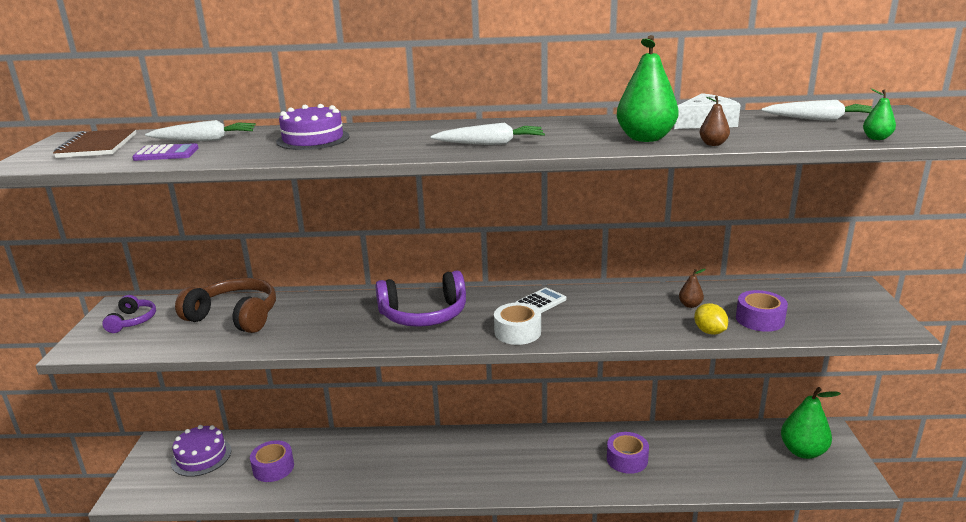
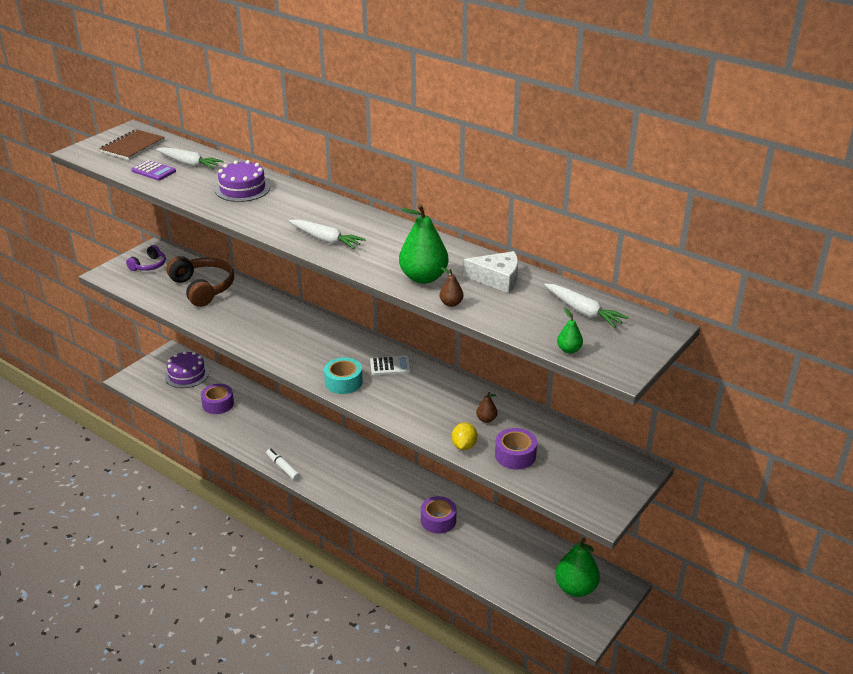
camera: 35 degrees right, 10 degrees up
(420, 492) = (283, 467): none -> white marker
(424, 314) = (307, 340): purple headphones -> none
(517, 332) = (343, 382): white tape -> turquoise tape

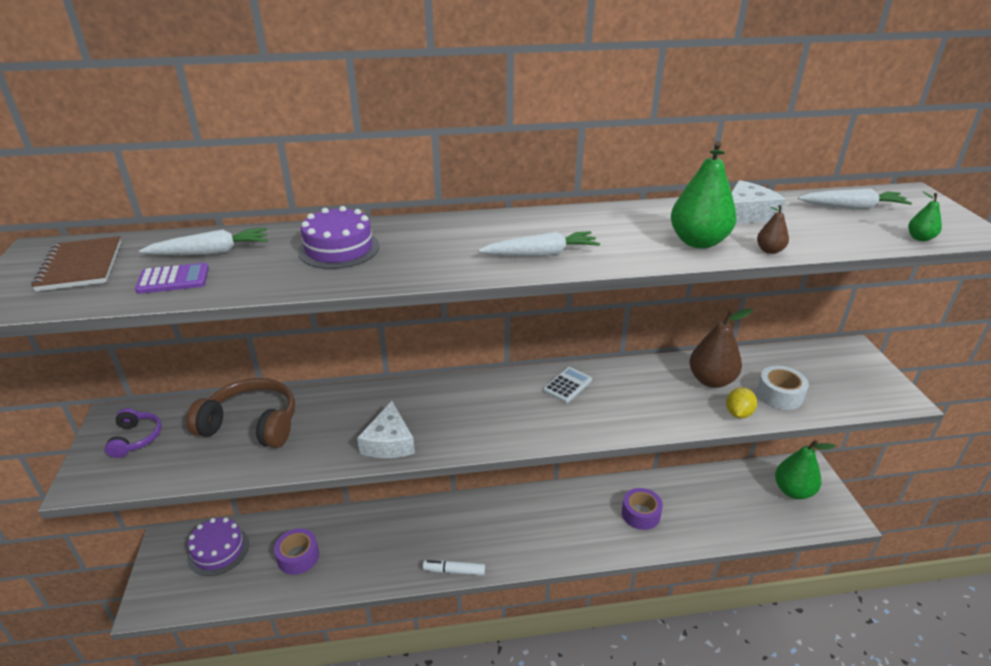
camera: 45 degrees left, 0 degrees up
(249, 336) = (389, 442): none -> white cheese
(343, 382) = (555, 426): turquoise tape -> none
(464, 446) = (738, 413): yellow lemon -> yellow lemon turned 60 degrees clockwise
(486, 419) = (711, 380): brown pear -> brown pear, size x2.14
(515, 455) = (779, 395): purple tape -> white tape

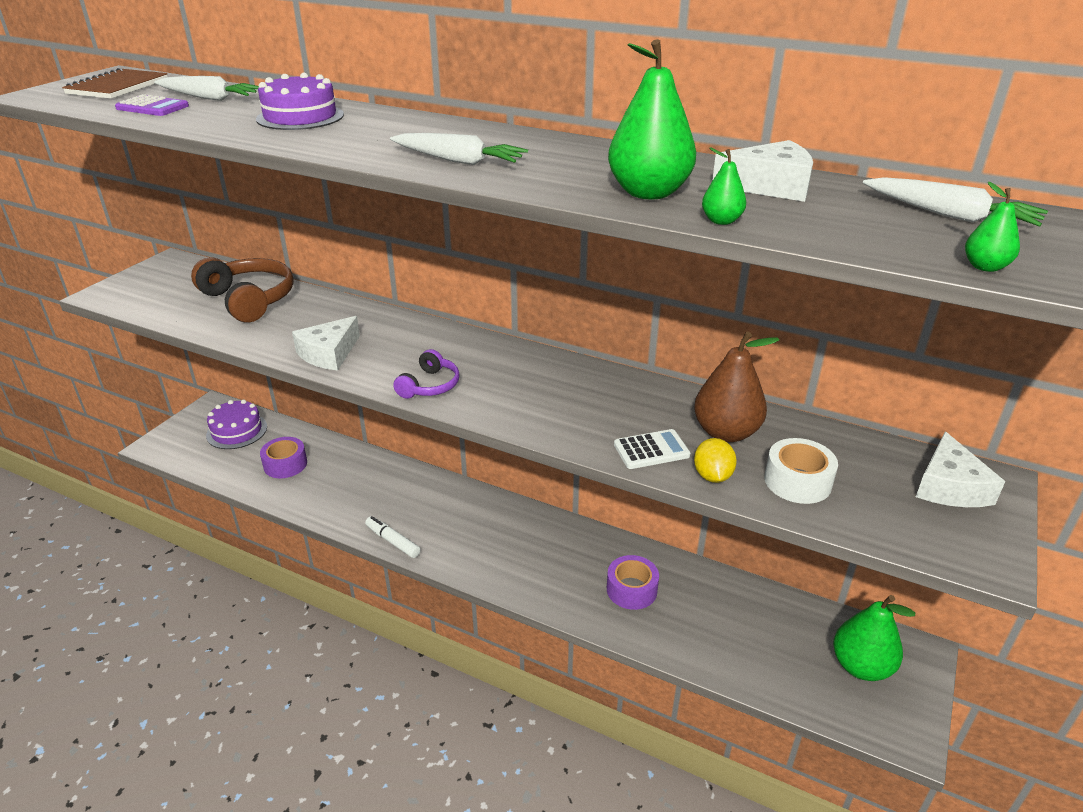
camera: 35 degrees right, 0 degrees up
(136, 438) = (166, 279): purple headphones -> purple headphones (430, 386)
(567, 385) = (552, 374): white calculator -> white calculator (651, 450)
(738, 413) = (712, 476): yellow lemon -> yellow lemon turned 60 degrees counterclockwise
(769, 250) = (721, 221): brown pear -> green pear
(842, 362) = (949, 486): none -> white cheese

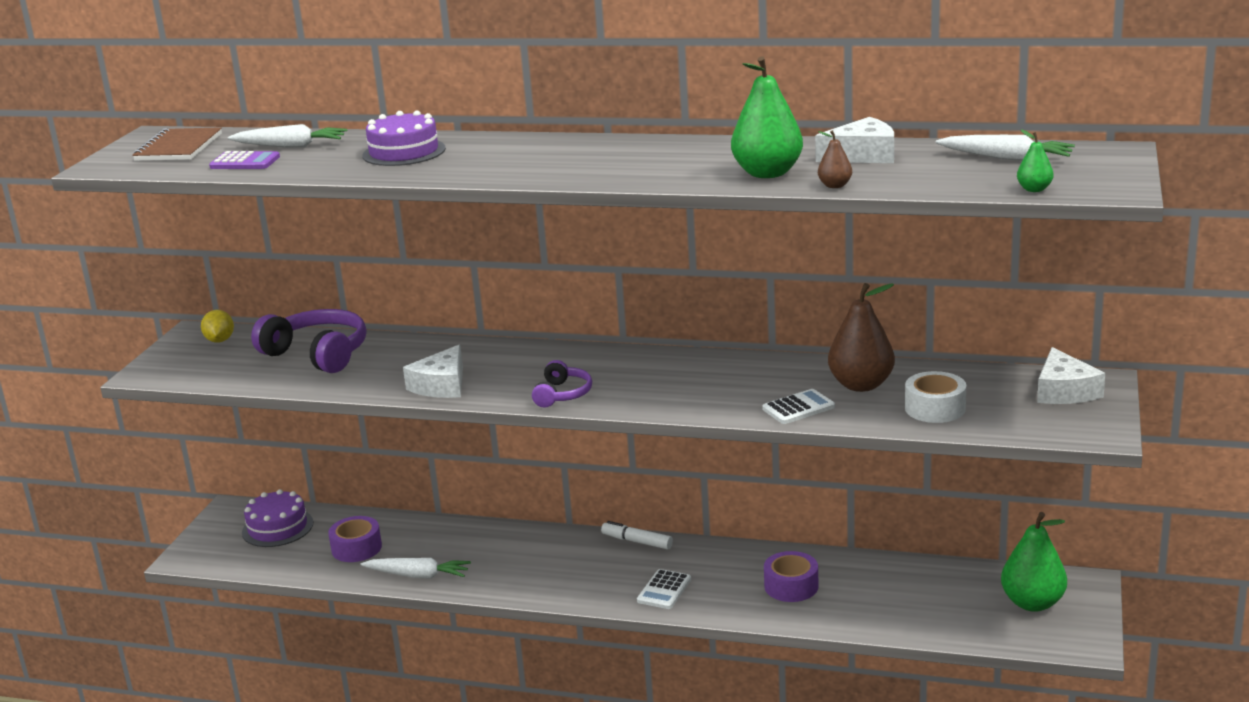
camera: 10 degrees left, 10 degrees down
(249, 300) = (318, 354): brown headphones -> purple headphones
(393, 541) = (519, 592): white marker -> white marker (637, 541)
(459, 161) = (589, 170): white carrot -> white carrot (418, 575)
(516, 567) = (664, 590): none -> white calculator
(712, 476) = (860, 417): yellow lemon -> yellow lemon (220, 340)
(721, 221) = (835, 186): green pear -> brown pear

